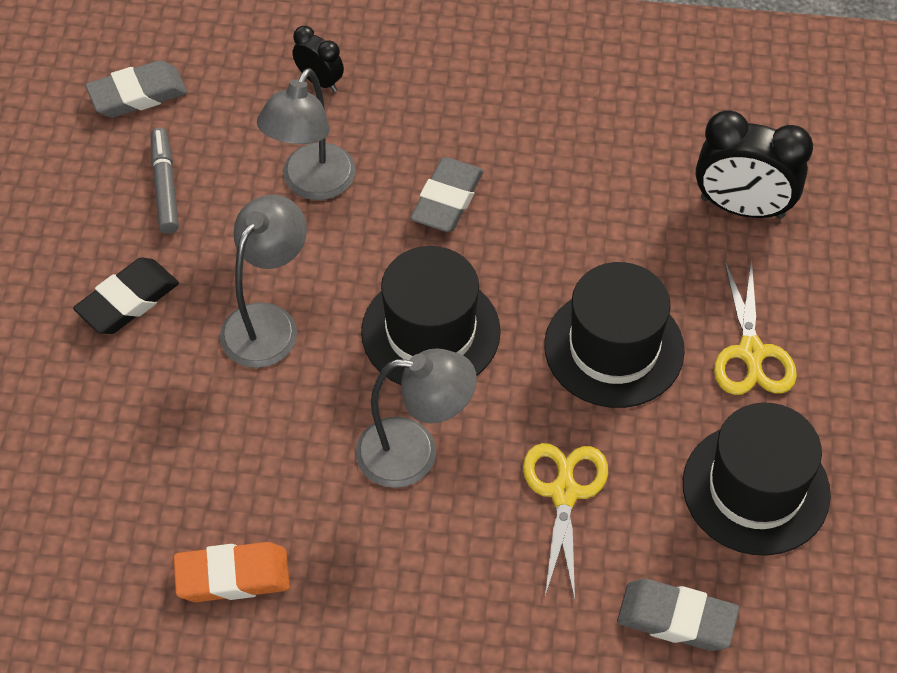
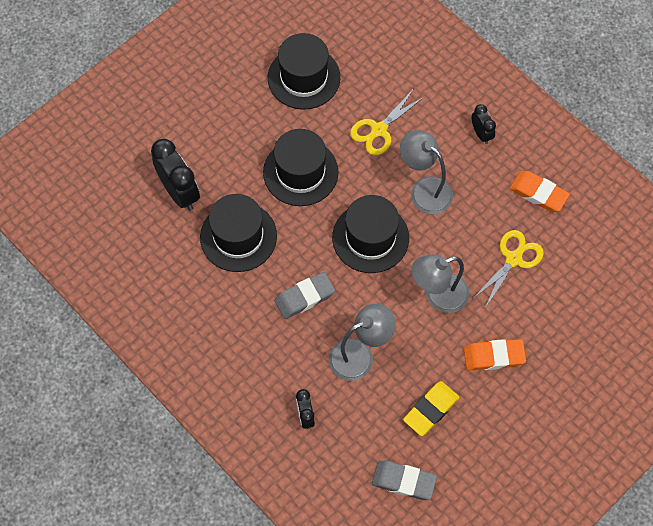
camera: 140 degrees left, 10 degrees up
(128, 301) = (493, 356): black eraser -> orange eraser
(165, 186) = (431, 410): grey marker -> yellow eraser
(402, 608) = (481, 134): none -> black clock
(607, 209) = (238, 236): none -> black hat
(676, 619) = (381, 56): grey eraser -> none
(751, 353) = (247, 128): yellow scissors -> yellow scissors (513, 258)

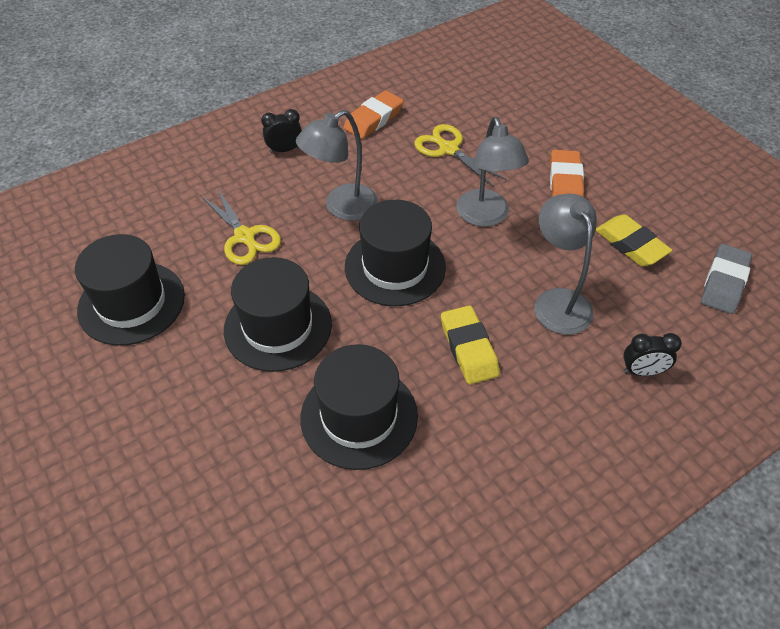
camera: 80 degrees left, 15 degrees down
(179, 192) = (261, 490): black clock -> none
(304, 297) = (469, 348): grey eraser -> yellow eraser

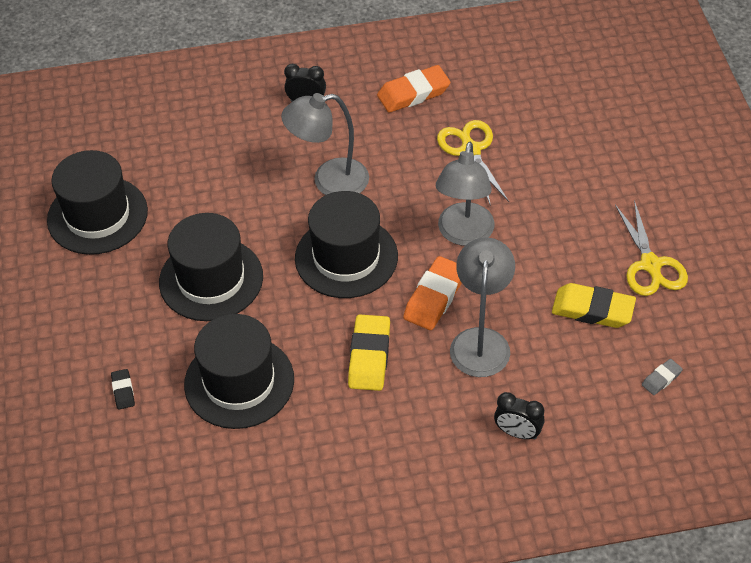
camera: 25 degrees right, 0 degrees up
(243, 469) = (123, 391): none -> black eraser
(245, 237) = (224, 183): yellow scissors -> yellow scissors (651, 265)
(565, 182) = (569, 223): orange eraser -> orange eraser (434, 297)
(631, 244) = (592, 310): yellow eraser -> yellow eraser turned 60 degrees counterclockwise
(724, 283) = (661, 379): grey eraser -> grey eraser, size x0.51

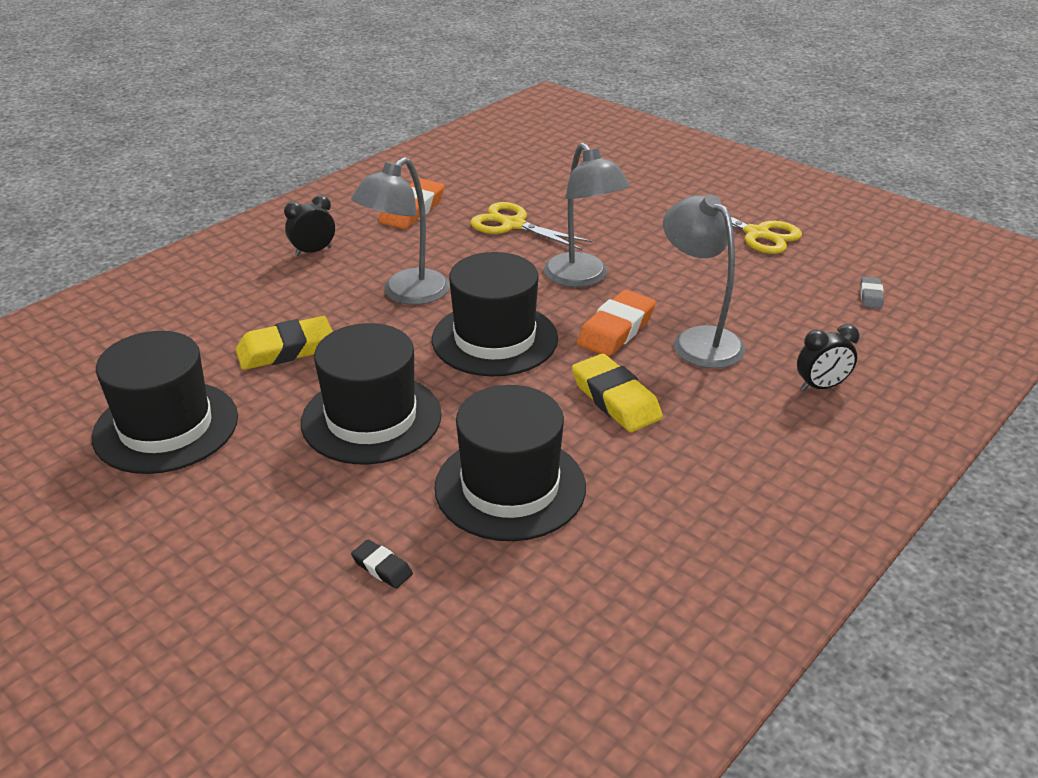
camera: 40 degrees left, 15 degrees down
(434, 297) = (616, 329): orange eraser -> orange eraser turned 45 degrees clockwise
(592, 310) = (756, 278): yellow eraser -> yellow eraser (286, 350)

